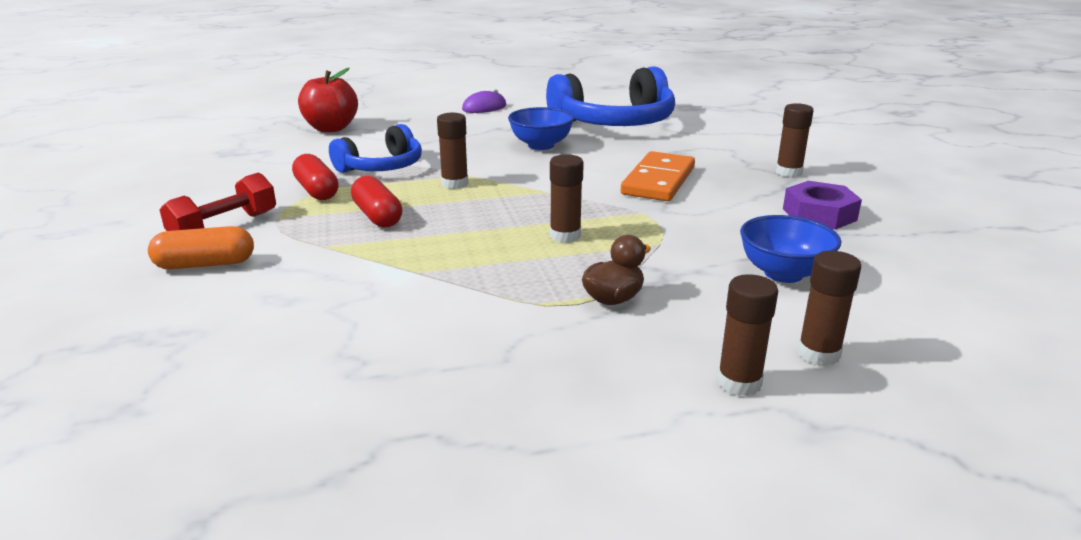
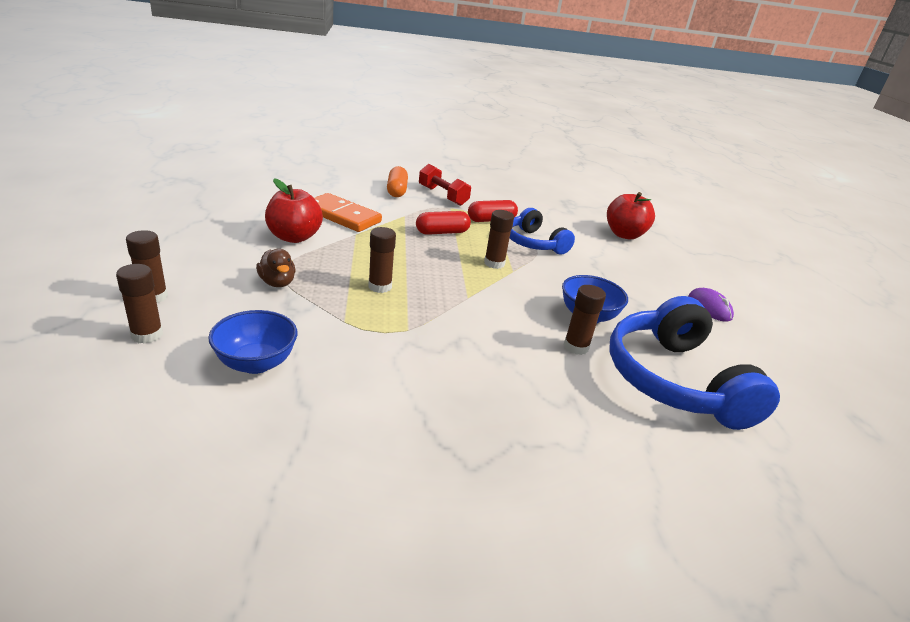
camera: 95 degrees right, 5 degrees up
(460, 317) = (294, 237): none -> red apple
(658, 181) = (480, 359): orange domino -> orange domino (342, 216)
(788, 172) = (488, 470): brown glue stick -> brown glue stick (576, 347)
(819, 214) = (356, 439): purple nut -> none

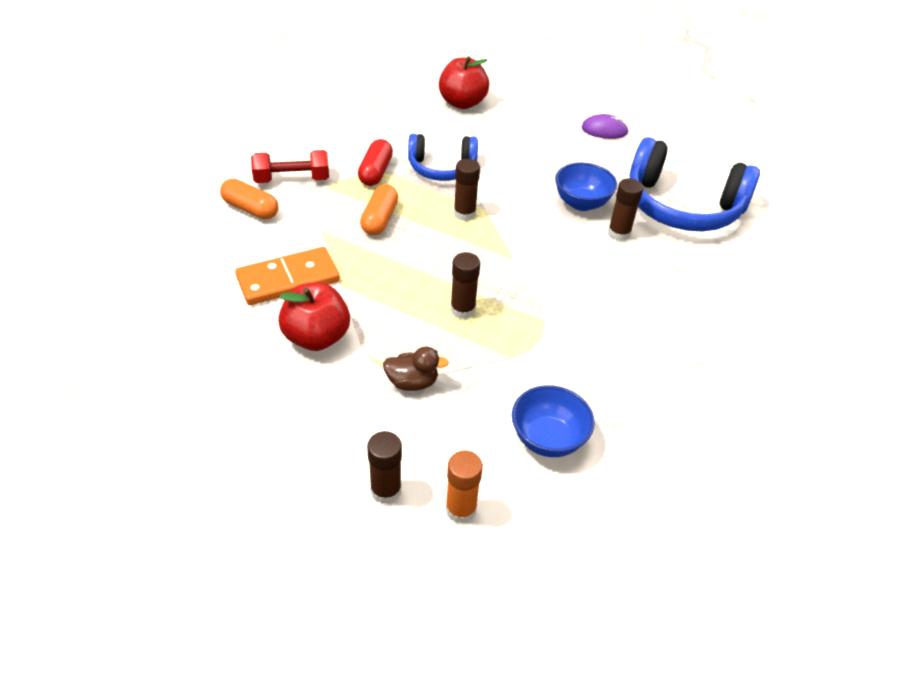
camera: 55 degrees left, 15 degrees up
(147, 335) = (460, 509): brown glue stick -> orange glue stick
(442, 232) = (380, 219): red capsule -> orange capsule

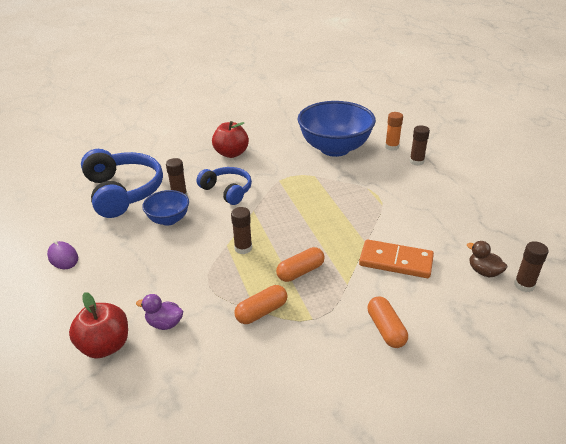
camera: 135 degrees left, 10 degrees down
(292, 179) = (332, 341): red dumbbell -> none
(317, 337) = (402, 223): red apple -> red apple (231, 153)
(375, 172) = (261, 312): red capsule -> orange capsule
(412, 382) = (371, 186): brown duck -> brown duck (483, 272)
(442, 131) = (164, 323): none -> purple duck
(442, 168) = (211, 289): blue headphones -> blue headphones (227, 191)
(462, 309) = (312, 201): brown glue stick -> brown glue stick (524, 285)
(548, 439) = (335, 148): blue bowl -> blue bowl, size x1.97

